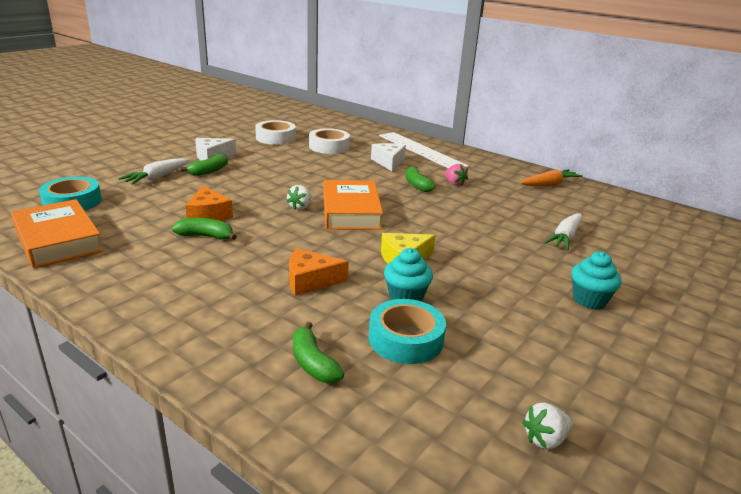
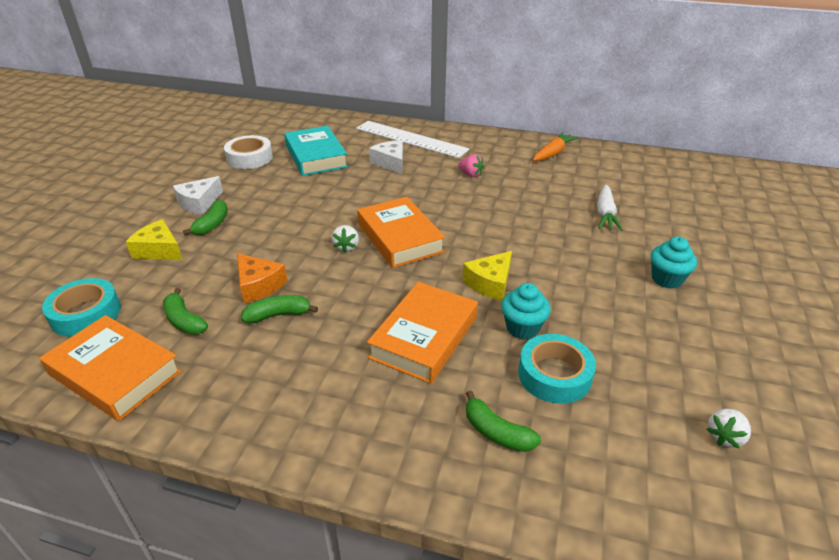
camera: 20 degrees left, 10 degrees up
(157, 177) = (159, 250): white carrot -> yellow cheese
(310, 281) = (424, 337): orange cheese -> orange book
(329, 146) = (316, 156): white tape -> turquoise book
(417, 185) = (438, 186): green banana -> green banana (184, 321)

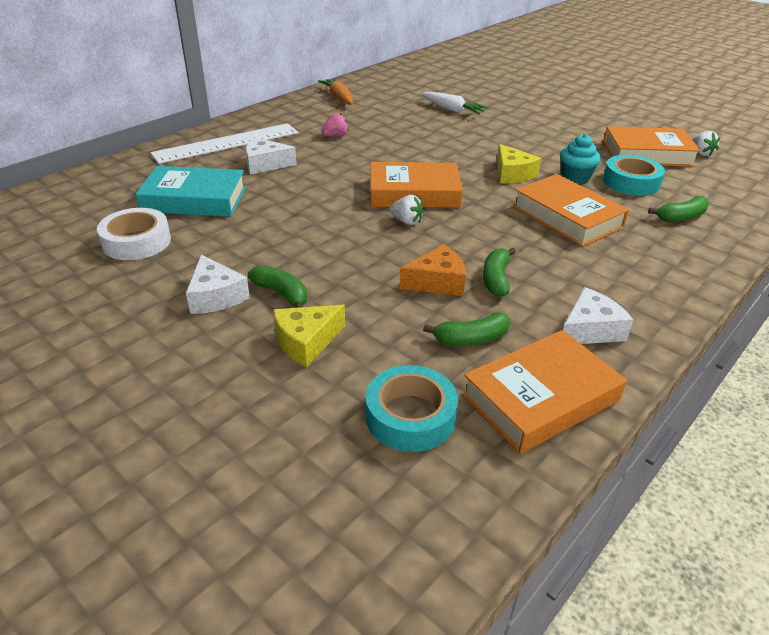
camera: 65 degrees left, 0 degrees up
(219, 387) = (590, 329): none -> white cheese
(658, 379) = (647, 154): none -> orange book
(666, 279) = (547, 118): turquoise cupcake -> none

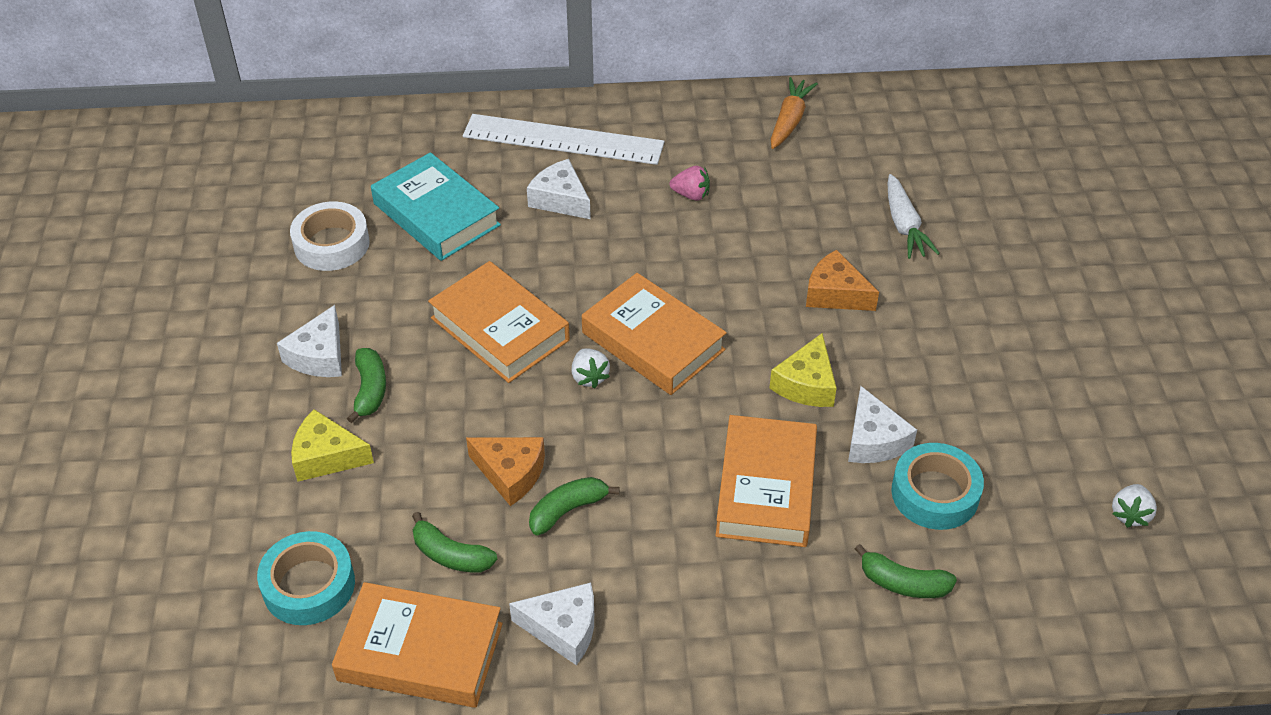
camera: 45 degrees right, 10 degrees up
(466, 141) = (835, 294): none -> orange cheese
(575, 178) = (874, 440): turquoise cupcake -> white cheese
(647, 154) = (1045, 465): orange book -> orange book (500, 329)

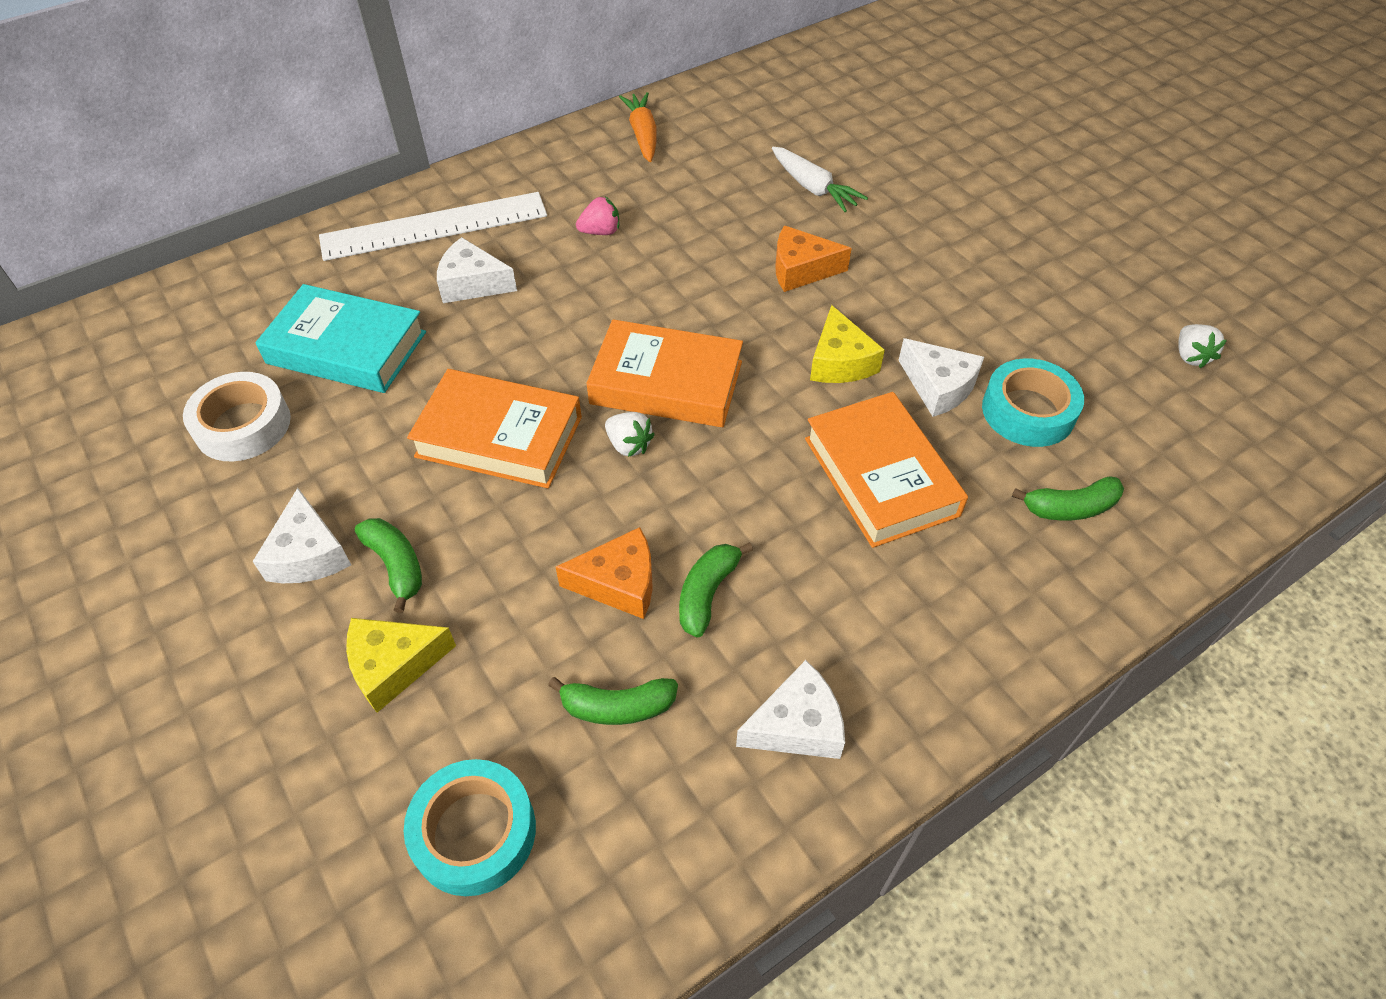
camera: 30 degrees left, 5 degrees up
(420, 652) = (662, 840): orange book -> none

